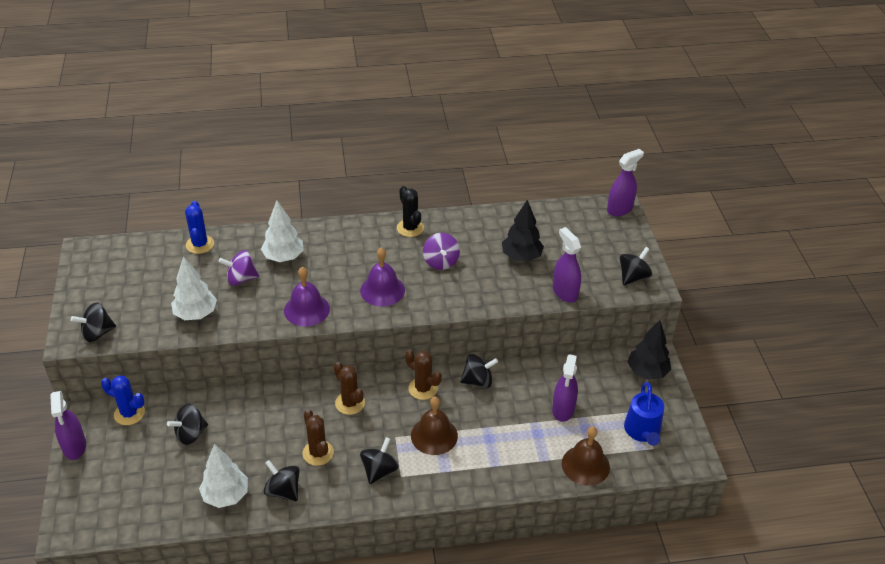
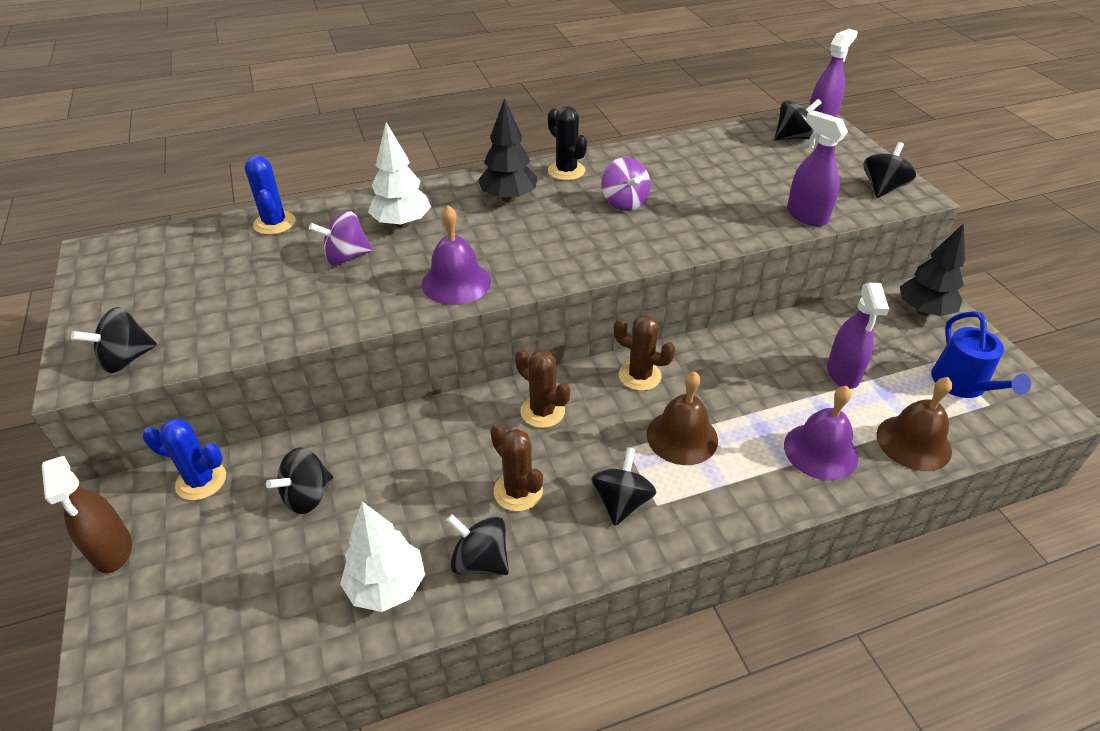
camera: 10 degrees left, 0 degrees up
(74, 447) = (112, 550): purple spray bottle -> brown spray bottle
(196, 314) = (286, 311): white tree -> none
(382, 290) = (558, 244): purple bell -> purple bell (820, 451)
(478, 381) = (711, 354): black spinning top -> black spinning top (793, 137)
(521, 257) = (727, 184): black tree -> black tree (508, 198)

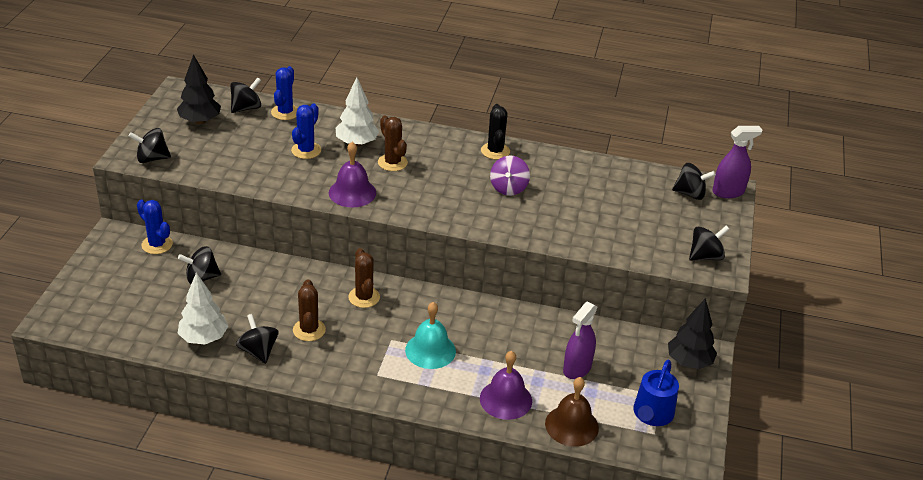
camera: 30 degrees right, 5 degrees down
(112, 550) = (94, 257): brown spray bottle -> none
(346, 257) = (306, 150): purple spinning top -> blue cactus
(508, 198) = (437, 154): black tree -> black tree (200, 121)
(621, 502) = (359, 363): black spinning top -> black spinning top (246, 108)
(639, 376) = (443, 306): brown cactus -> brown cactus (392, 162)
(682, 437) = (430, 350): brown bell -> turquoise bell
(806, 216) = (622, 250): purple spray bottle -> none

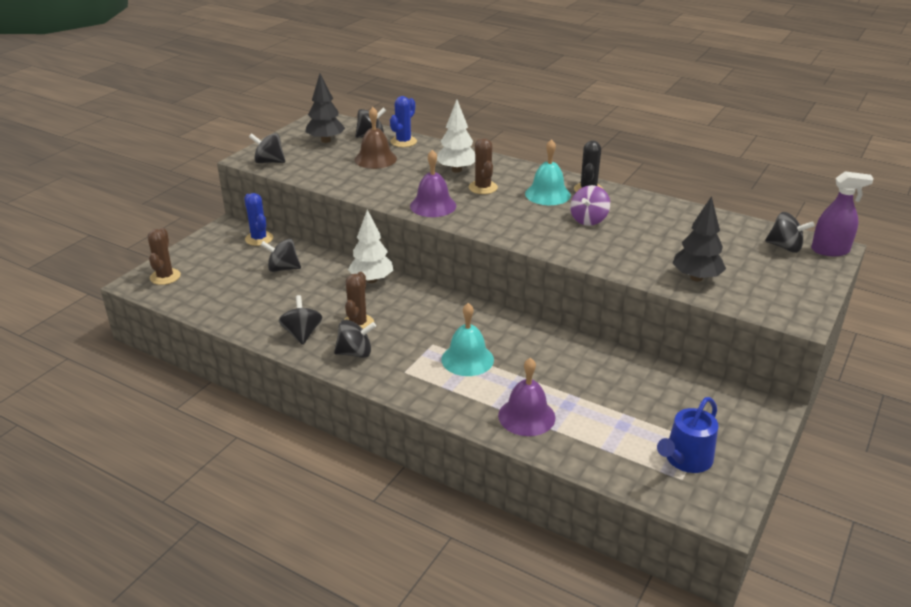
camera: 20 degrees right, 5 degrees down
(204, 338) = (259, 316): white tree -> white tree (371, 280)
(306, 150) = (407, 170): blue cactus -> none
(364, 297) = (423, 305): brown cactus -> brown cactus (165, 277)
(458, 162) = (547, 194): none -> turquoise bell
(571, 425) = (589, 454): brown bell -> brown bell (375, 159)
(577, 368) = (616, 400): purple spray bottle -> none
(689, 362) = (746, 415): black tree -> black tree (696, 278)
(705, 256) = (784, 304): black spinning top -> black spinning top (355, 353)

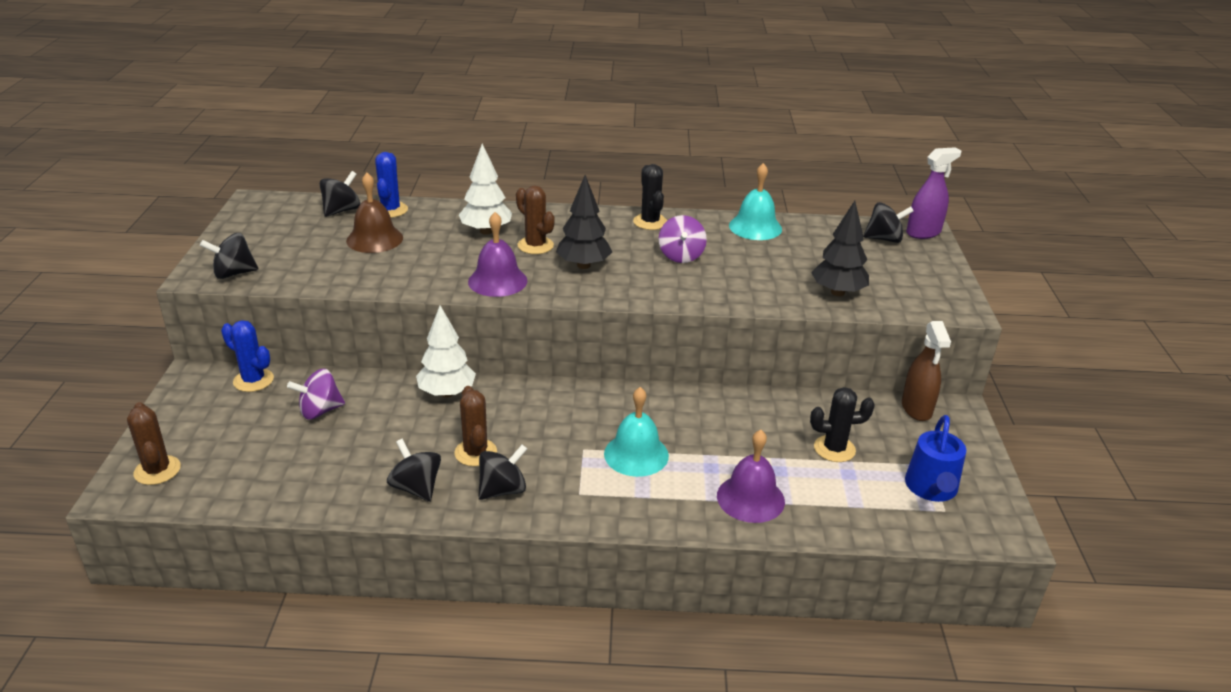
camera: 30 degrees left, 0 degrees up
(283, 268) = (320, 411): black spinning top -> purple spinning top
(326, 140) = (287, 229): black tree -> black tree (583, 265)
(547, 194) = (612, 237): turquoise bell -> turquoise bell (755, 227)
(628, 404) = (834, 449): none -> black cactus
(731, 397) = (916, 408): none -> brown spray bottle

